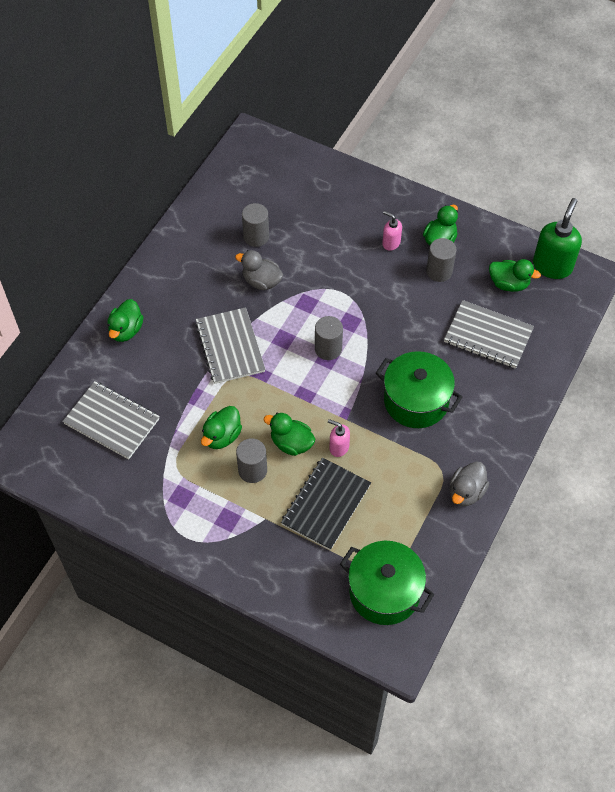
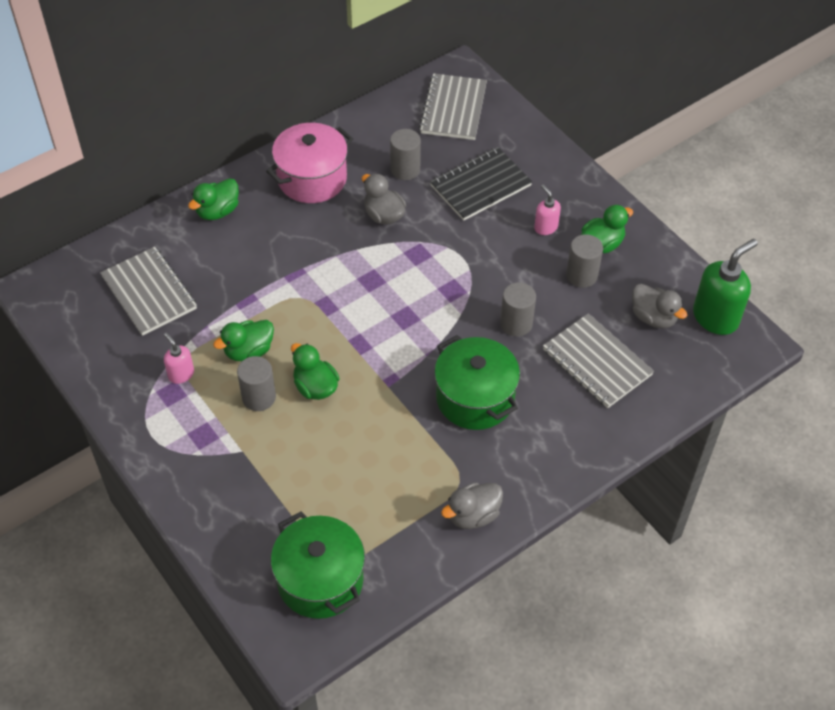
camera: 25 degrees right, 5 degrees down
(186, 273) = (312, 178): none -> pink pot
(230, 347) = (311, 267): grey notebook -> grey notebook (453, 109)
(326, 504) = (313, 463): black notebook -> black notebook (480, 185)
(328, 349) = (412, 308): grey cylinder -> grey cylinder (516, 323)
(339, 447) = (362, 411): pink soap dispenser -> pink soap dispenser (181, 374)
(509, 284) = (653, 317): green duck -> grey duck

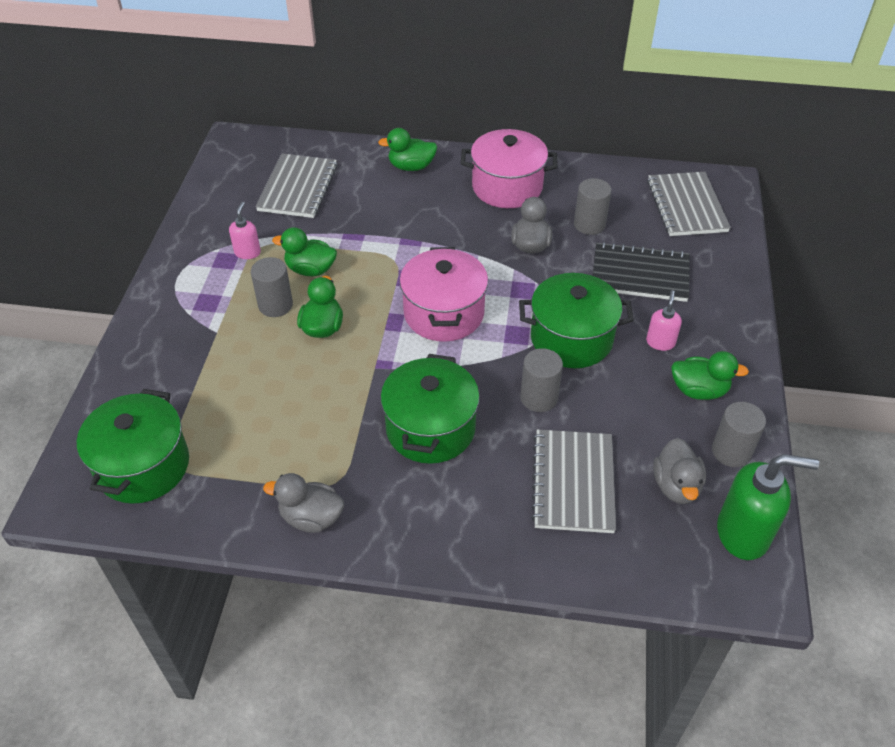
camera: 45 degrees right, 5 degrees down
(386, 312) = (444, 313): none -> pink pot
(453, 109) = (686, 206): grey notebook -> grey notebook turned 60 degrees counterclockwise
(490, 266) = (571, 339): none -> green pot
(581, 275) = (647, 402): grey cylinder -> grey cylinder (731, 451)

